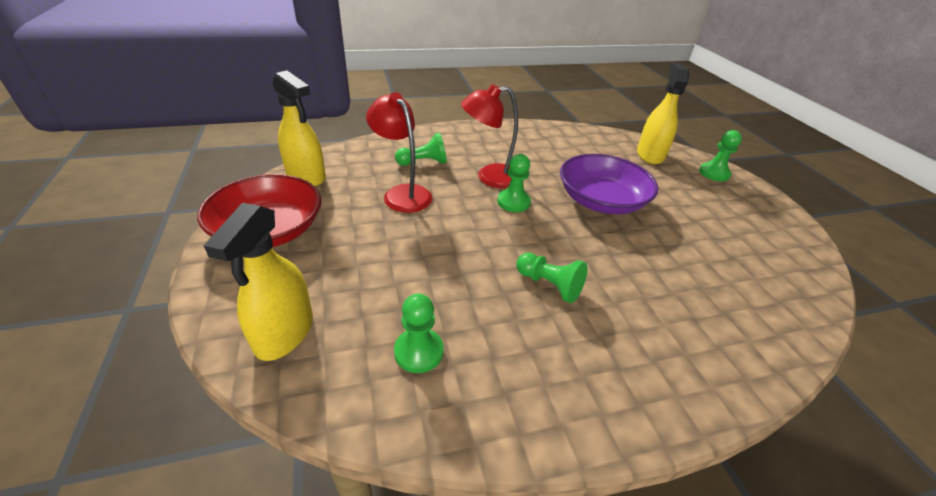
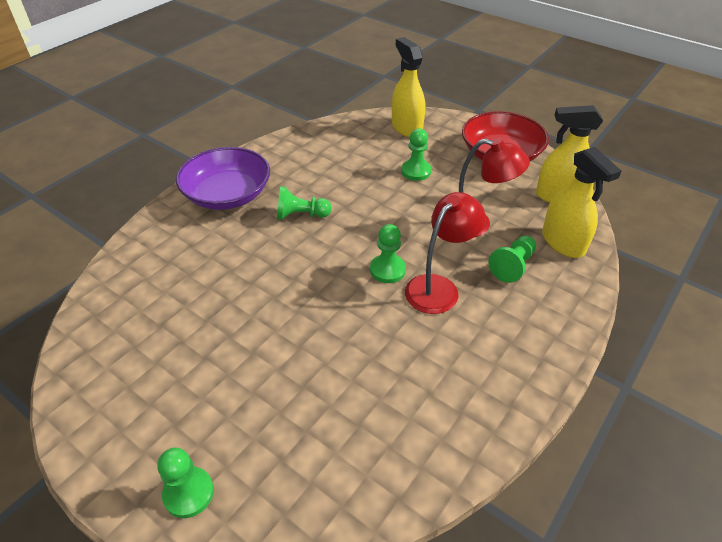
camera: 145 degrees right, 5 degrees up
(419, 351) = (339, 150): green pawn -> green pawn (416, 171)
(601, 201) = (313, 324): purple bowl -> purple bowl (227, 194)
(650, 155) = (297, 478): yellow spray bottle -> yellow spray bottle (563, 242)

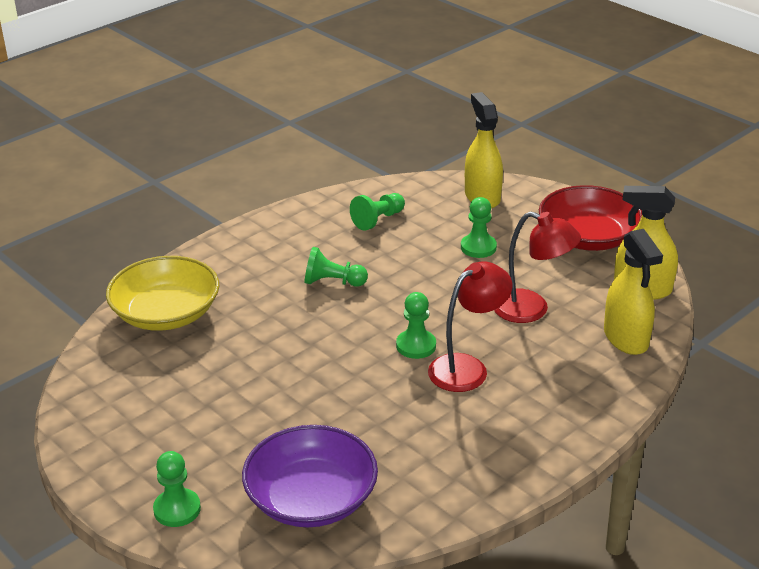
camera: 10 degrees right, 10 degrees down
(154, 262) = (166, 313): none -> yellow bowl
(227, 194) = (254, 253): purple bowl -> purple bowl (311, 498)
(512, 266) = (557, 355): green pawn -> green pawn (378, 220)

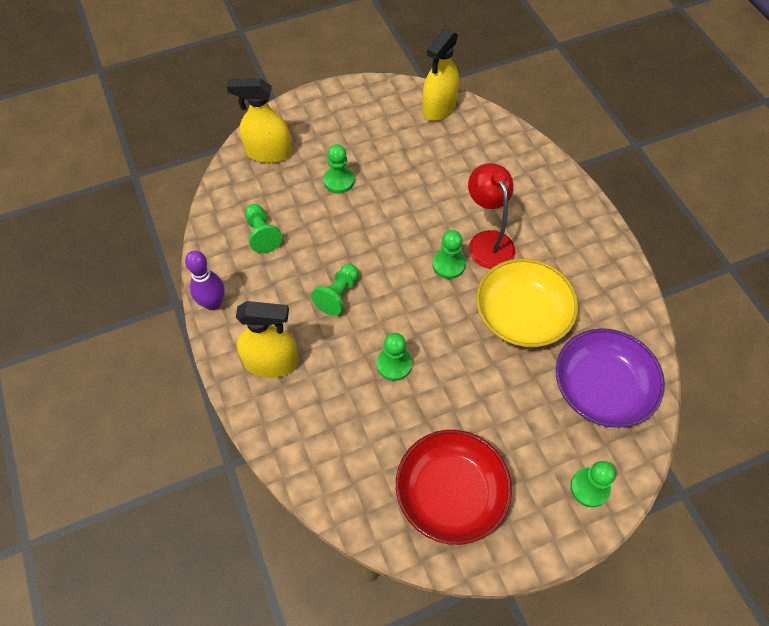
camera: 70 degrees left, 25 degrees up
(166, 313) = (324, 440): yellow bowl -> yellow bowl (522, 315)
(269, 336) = (394, 364): none -> green pawn
(283, 215) = (213, 303): none -> purple bowling pin
(532, 310) = (435, 178): red lamp -> none
(588, 237) = (360, 111): red bowl -> red bowl (451, 493)
(626, 338) = (490, 139): yellow spray bottle -> yellow spray bottle (271, 362)

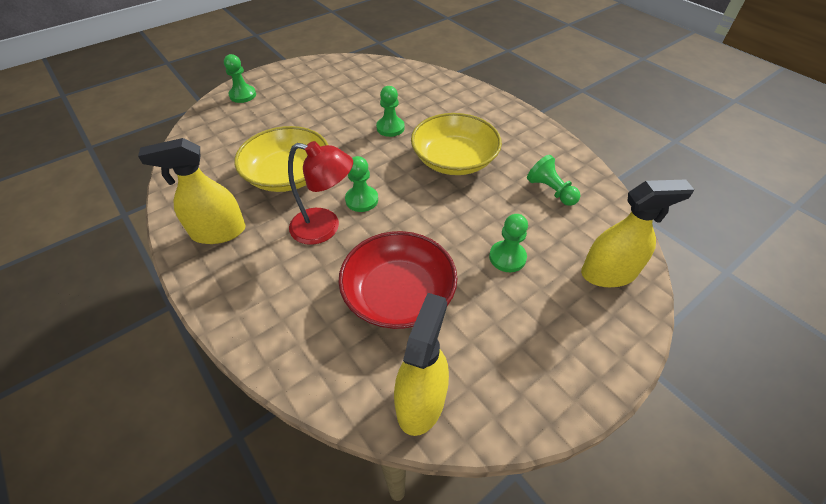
camera: 165 degrees right, 10 degrees down
(213, 303) = (552, 137): purple bowling pin -> none
(271, 362) = (482, 114): yellow spray bottle -> yellow spray bottle (218, 232)
(338, 295) = (454, 160): green pawn -> yellow bowl
(451, 493) = (334, 80): red bowl -> red bowl (398, 294)
(487, 241) = (325, 228): red lamp -> red lamp turned 45 degrees counterclockwise
(601, 388) = (223, 141): purple bowl -> none

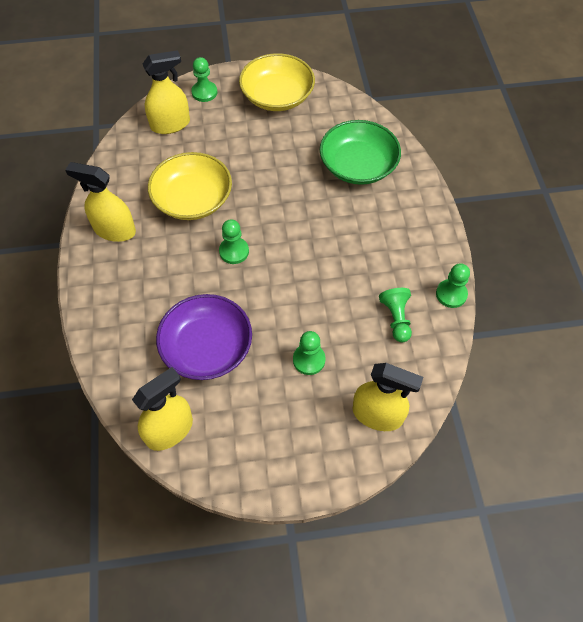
camera: 30 degrees right, 10 degrees up
(224, 127) = (170, 124): none -> yellow spray bottle
(325, 228) = (190, 264): red lamp -> none
(390, 128) = (307, 186): green pawn -> green pawn (451, 294)
(398, 294) = (207, 347): red bowl -> purple bowl
(421, 99) = (358, 165): none -> green bowl
(454, 160) = (337, 247): yellow bowl -> yellow bowl (277, 96)

